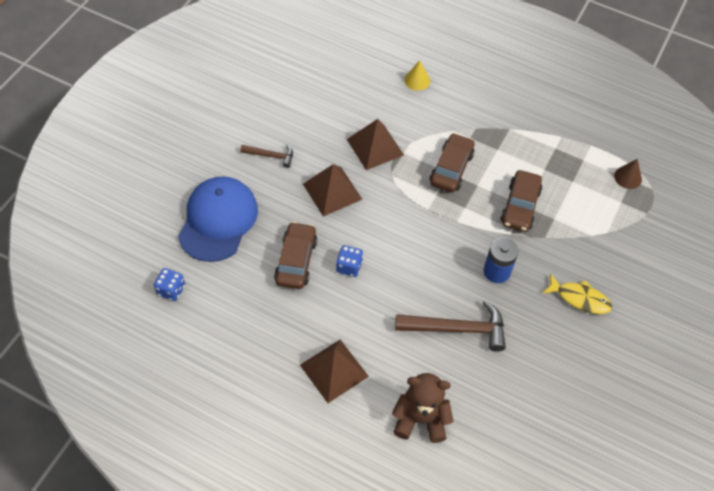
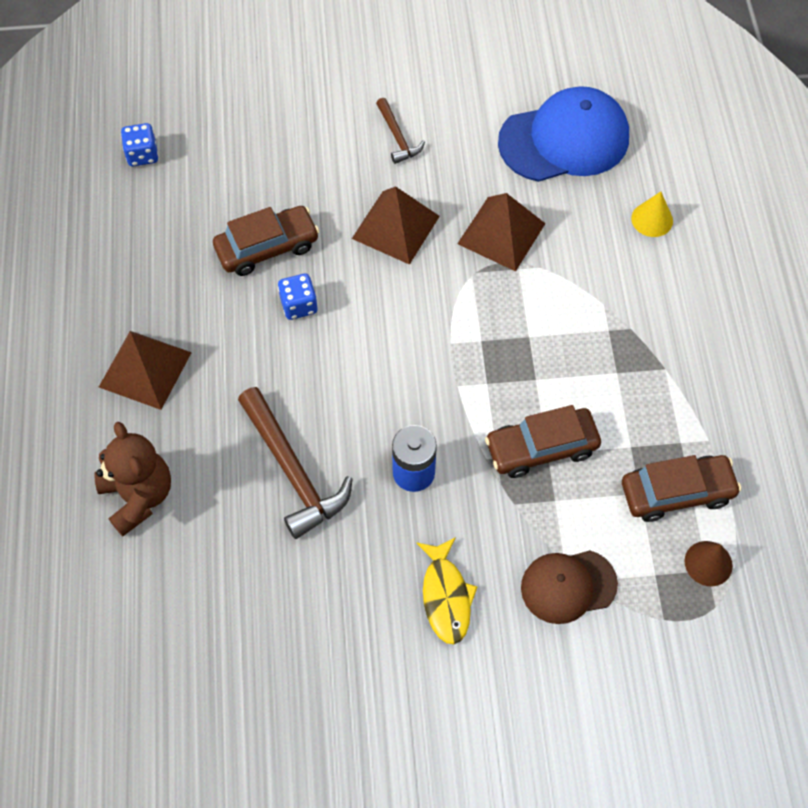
camera: 60 degrees right, 5 degrees up
(218, 220) = (266, 141): blue cap -> blue cap (564, 139)
(451, 168) = (537, 335): brown car -> brown car (676, 492)
(606, 241) = (568, 586): none -> brown cap

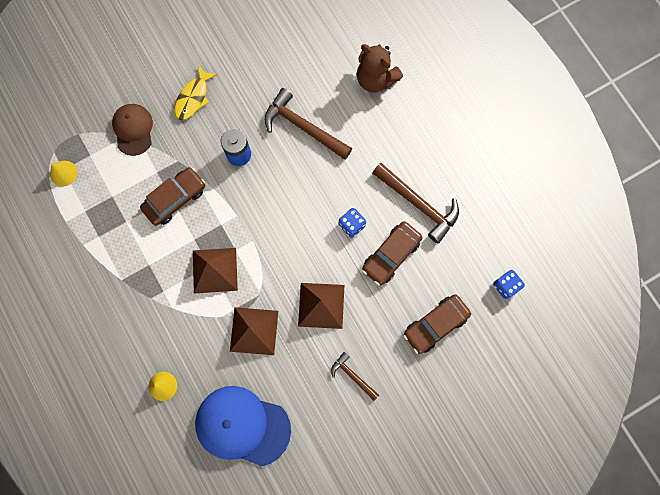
camera: 155 degrees right, 15 degrees up
(145, 369) = (415, 147): brown pyramid -> brown pyramid (215, 270)
(190, 293) = (418, 204): none -> brown hammer
(446, 596) = (193, 98): yellow fish -> yellow fish turned 120 degrees counterclockwise
(564, 139) = (242, 426): blue cap -> blue cap turned 60 degrees clockwise
(568, 586) = (133, 129): brown cap -> brown cap turned 60 degrees counterclockwise
(676, 492) = (92, 205): brown car -> brown car (435, 325)
(708, 563) = (63, 173): brown cone -> yellow cone

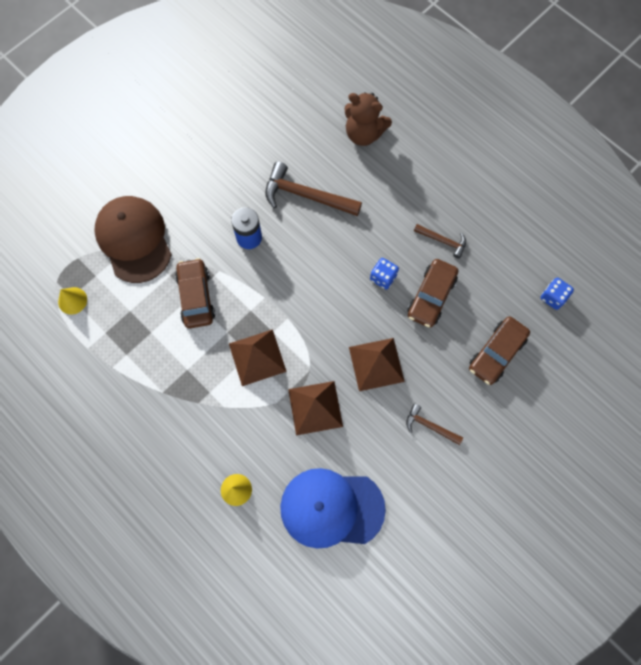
camera: 15 degrees left, 5 degrees down
(133, 129) = (134, 240): brown cap -> brown cap, size x1.65
(175, 199) = (196, 297): brown car -> brown car turned 45 degrees counterclockwise
(193, 98) = (187, 194): yellow fish -> none
(418, 204) = (443, 241): brown hammer -> brown hammer, size x0.54

